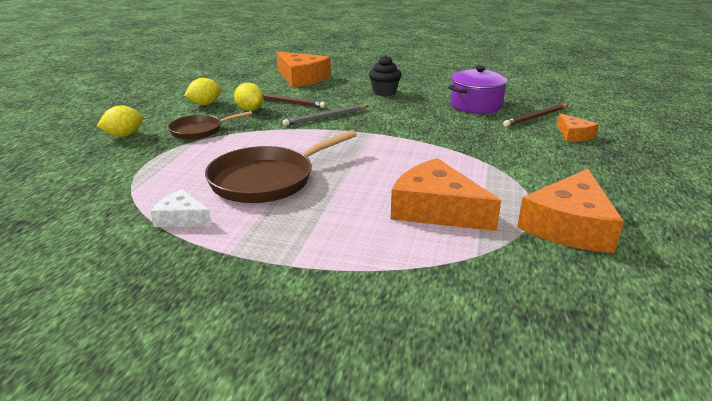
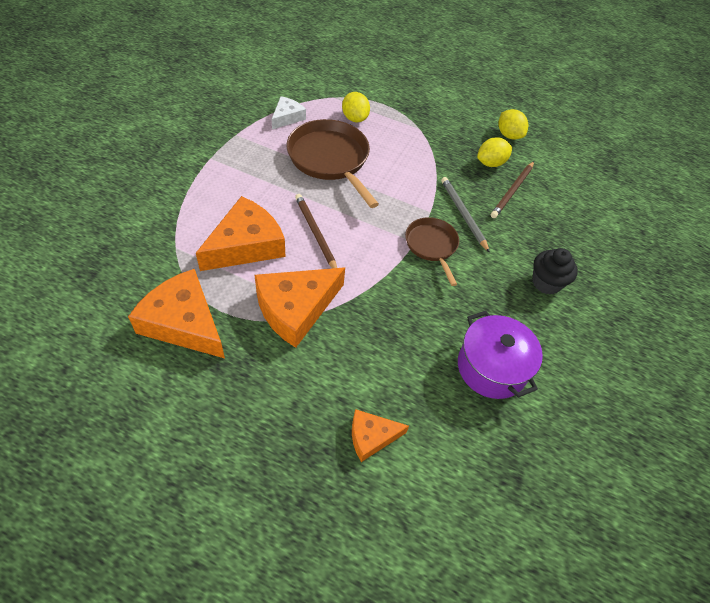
camera: 95 degrees right, 25 degrees up
(124, 135) = (435, 91): yellow lemon -> yellow lemon (355, 118)
(199, 130) = (440, 129): brown pan -> brown pan (432, 246)
(301, 78) = (602, 215): orange cheese -> orange cheese (296, 309)
(536, 117) = (439, 422): brown pencil -> brown pencil (315, 233)

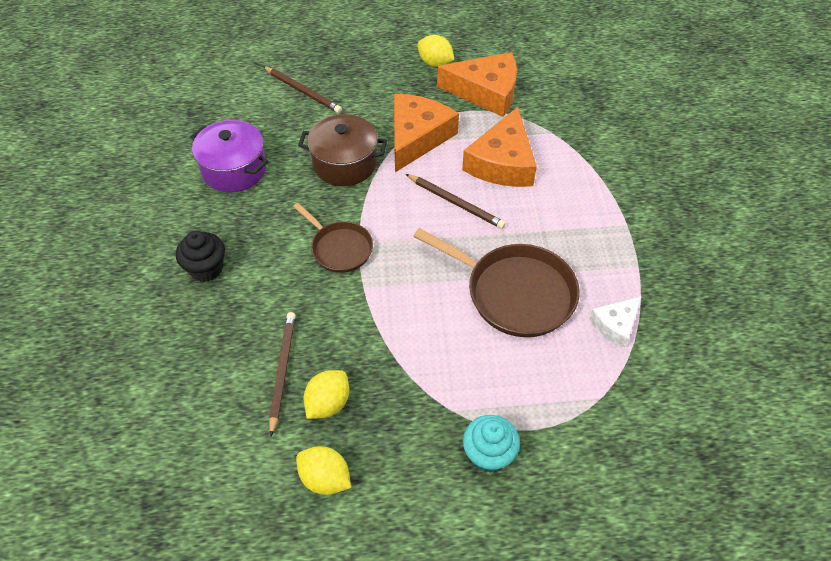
camera: 155 degrees right, 0 degrees up
(287, 117) = (615, 325): white cheese -> white cheese turned 45 degrees clockwise
(355, 118) = (542, 375): yellow lemon -> yellow lemon (435, 63)
(371, 437) = (303, 91): orange cheese -> brown pencil
(382, 317) = (344, 164): none -> brown pot
(414, 105) = (488, 454): none -> turquoise cupcake
(463, 214) = (326, 303): grey pencil -> none

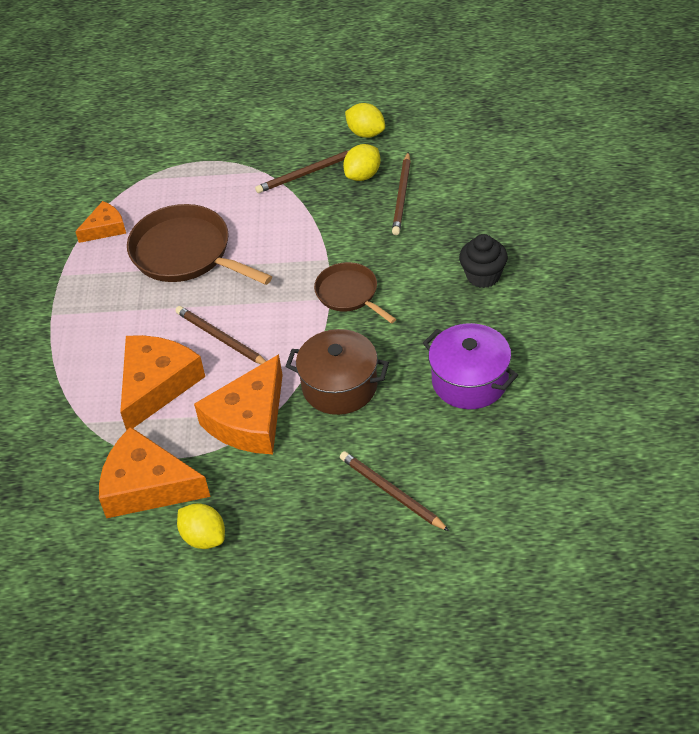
camera: 170 degrees left, 5 degrees down
(397, 406) = (307, 173): none -> brown pencil
(488, 454) = (241, 146): turquoise cupcake -> none
(615, 325) = (105, 228): white cheese -> orange cheese

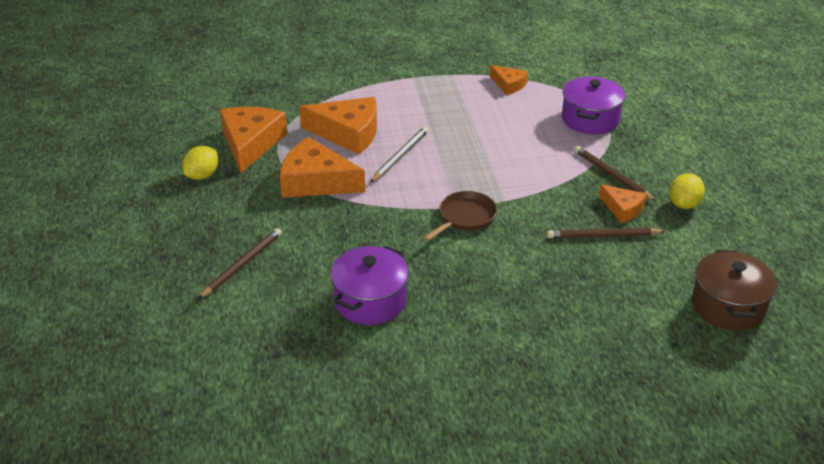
camera: 75 degrees right, 10 degrees down
(186, 253) = (491, 126): brown pan -> none
(201, 173) = (590, 119): none -> purple pot
(221, 339) = (400, 156): brown pencil -> grey pencil
(339, 386) = (356, 224): brown pot -> brown pot (728, 306)
(363, 175) = (622, 209): yellow lemon -> orange cheese
(483, 276) = (508, 299): black cupcake -> none

